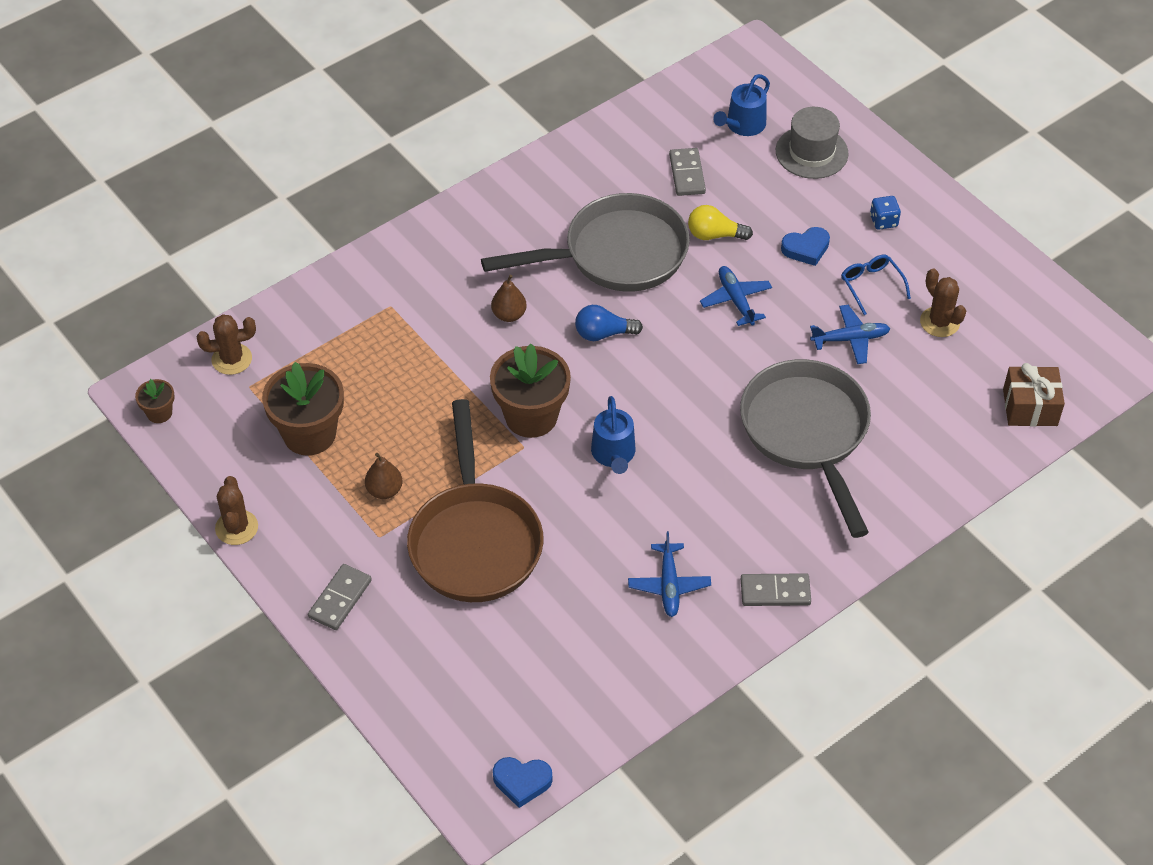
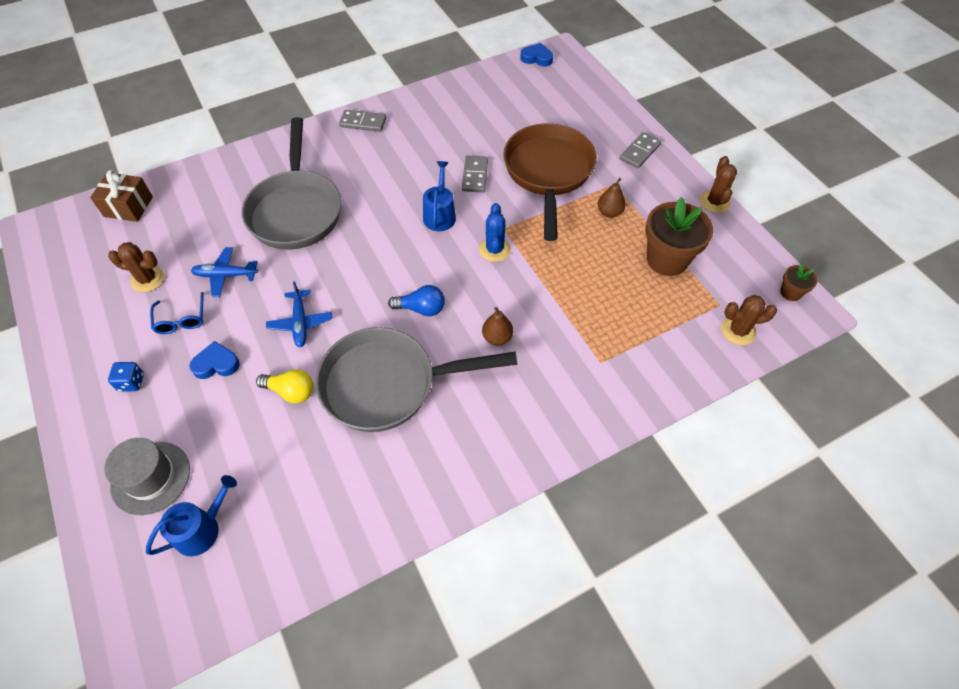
camera: 170 degrees left, 5 degrees up
(531, 416) = (494, 249): brown flower pot -> blue cactus
(669, 585) = (427, 134): blue plane -> none
(687, 174) = (288, 470): grey domino -> grey domino (475, 176)
(939, 322) = (147, 279): brown cactus -> brown cactus turned 60 degrees counterclockwise

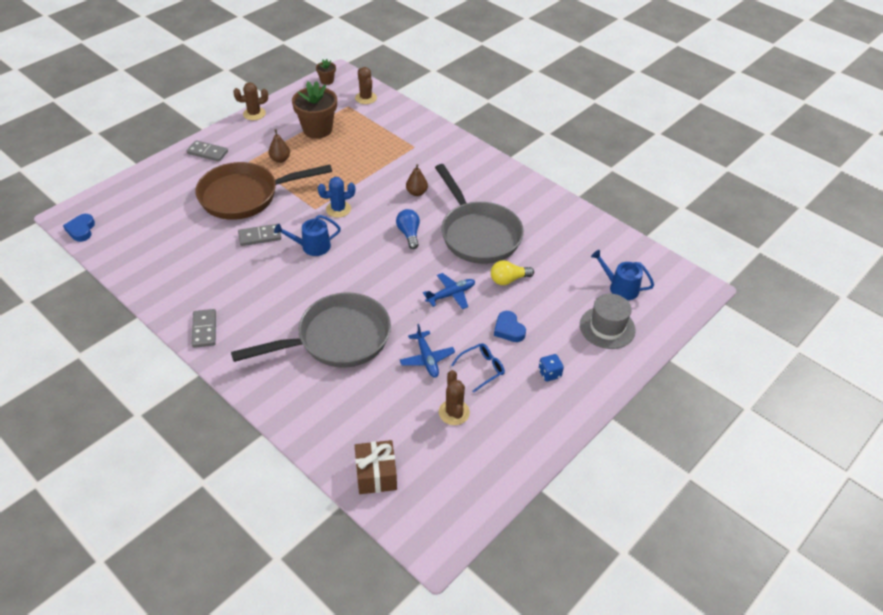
camera: 110 degrees left, 10 degrees down
(291, 391) = (508, 280): yellow light bulb -> yellow light bulb turned 105 degrees counterclockwise

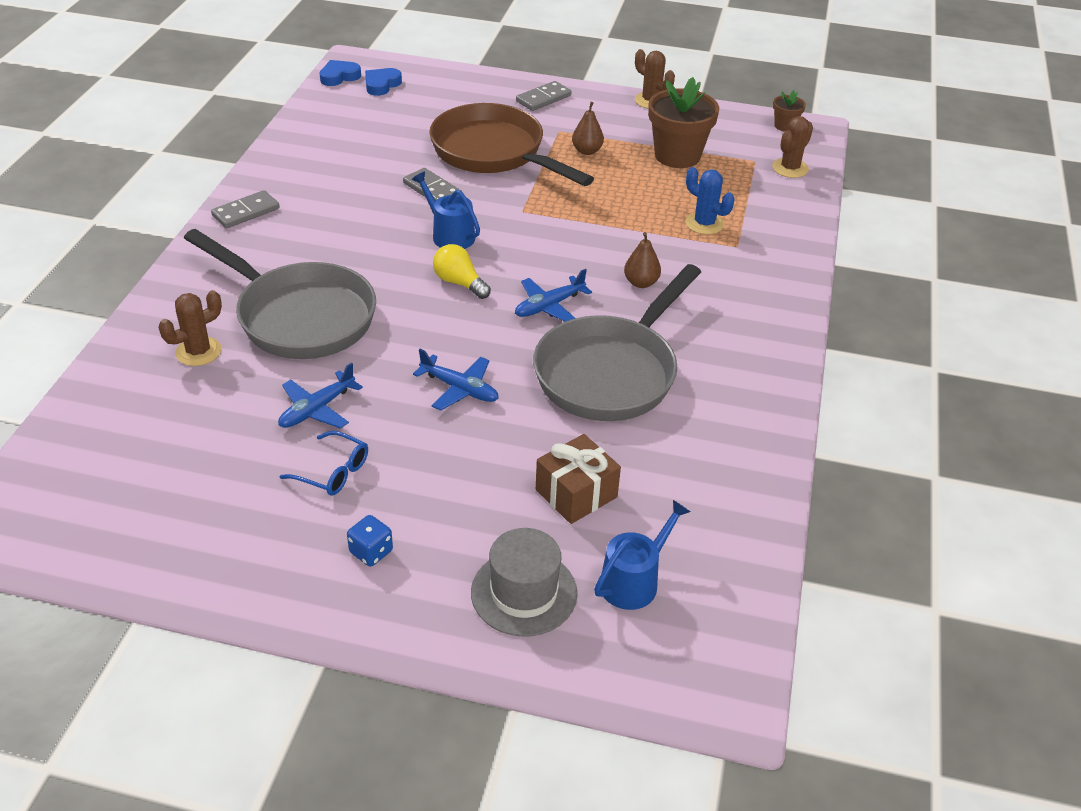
camera: 60 degrees right, 5 degrees down
(207, 152) = (543, 98): grey domino -> grey domino turned 60 degrees clockwise
(338, 209) = (539, 229): blue cactus -> blue cactus (704, 224)
(376, 474) = (84, 436): brown gift -> brown gift (576, 493)
(409, 234) = (549, 306): blue light bulb -> blue plane
(454, 412) = (231, 471): brown cactus -> brown cactus (198, 352)
(508, 280) = (539, 438): yellow light bulb -> yellow light bulb (459, 283)
(508, 329) = (433, 474): blue heart -> blue heart (381, 85)
(620, 287) = (634, 581): blue watering can -> blue watering can turned 45 degrees clockwise

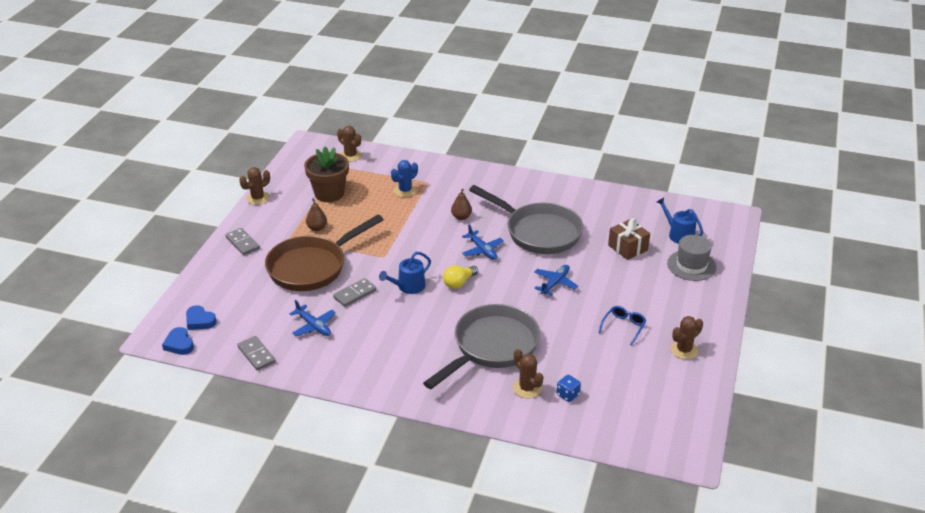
camera: 85 degrees left, 5 degrees down
(246, 212) = (372, 381): grey domino -> grey domino (256, 355)
(257, 553) = (684, 350): none -> brown cactus
(317, 409) = (575, 335): blue plane -> blue plane (313, 326)
(371, 552) = (676, 312): blue dice -> blue dice (568, 395)
(785, 126) = (301, 151): brown flower pot -> none

